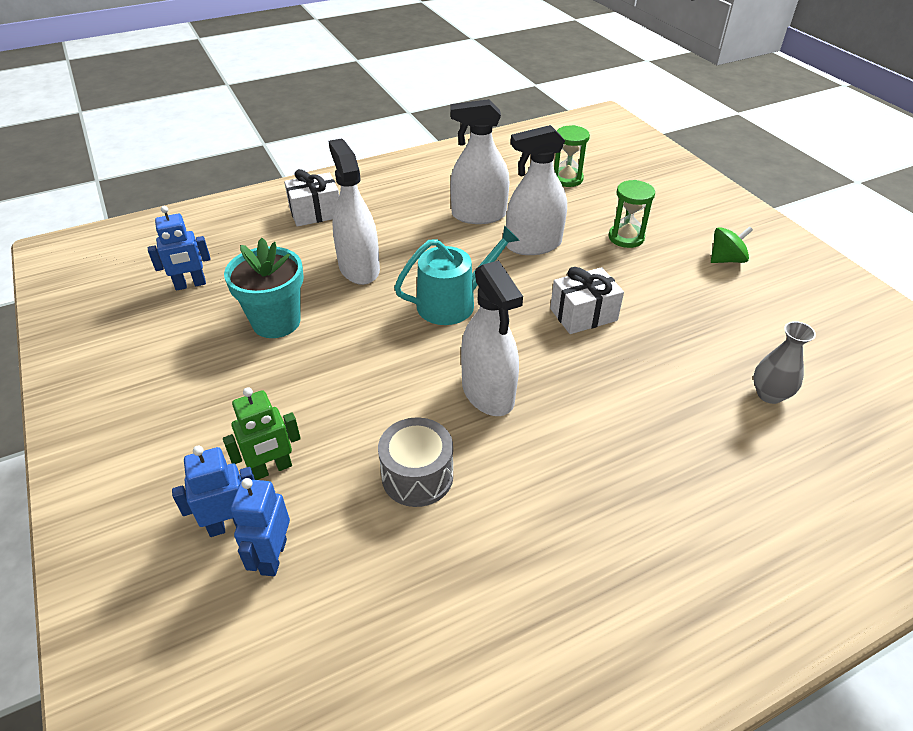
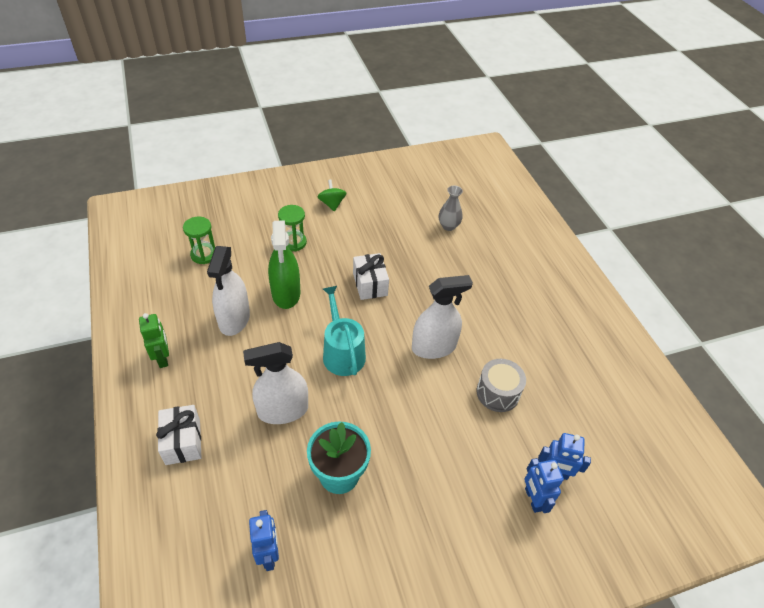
camera: 85 degrees left, 5 degrees up
(272, 469) = (490, 475): green robot -> green robot (163, 358)
(533, 245) = (286, 293): white spray bottle -> green spray bottle

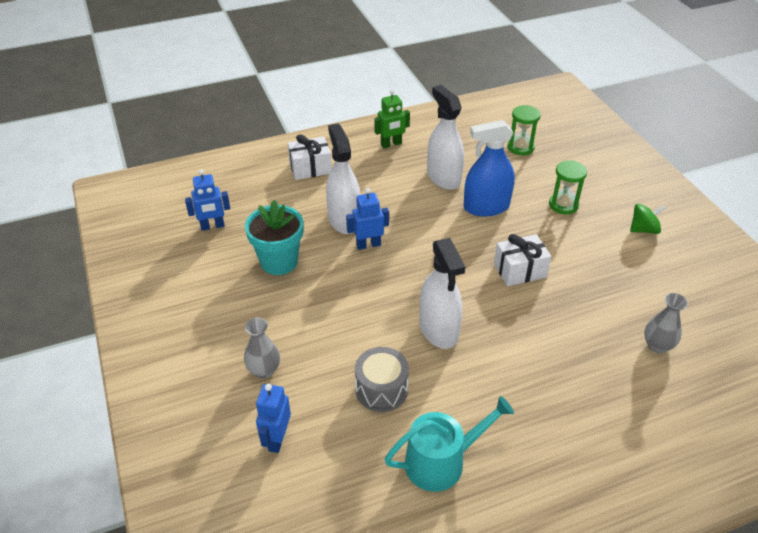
camera: 90 degrees right, 5 degrees down
(234, 319) = (443, 177): white spray bottle -> white spray bottle turned 60 degrees clockwise
(286, 293) = (486, 207): green spray bottle -> blue spray bottle
(342, 352) = (417, 254): turquoise watering can -> turquoise watering can (441, 461)
(483, 486) = (264, 370): none -> grey vase
(533, 499) = (246, 415): blue robot -> blue robot (368, 245)

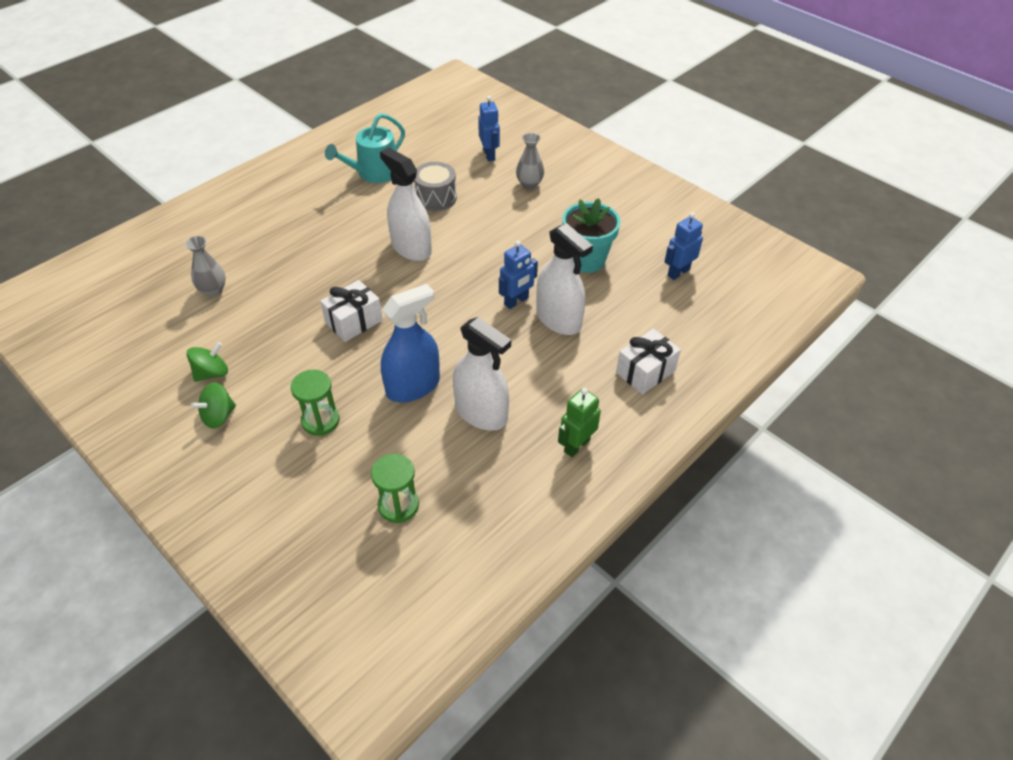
camera: 155 degrees right, 5 degrees up
(652, 263) = (212, 373): none -> green spinning top

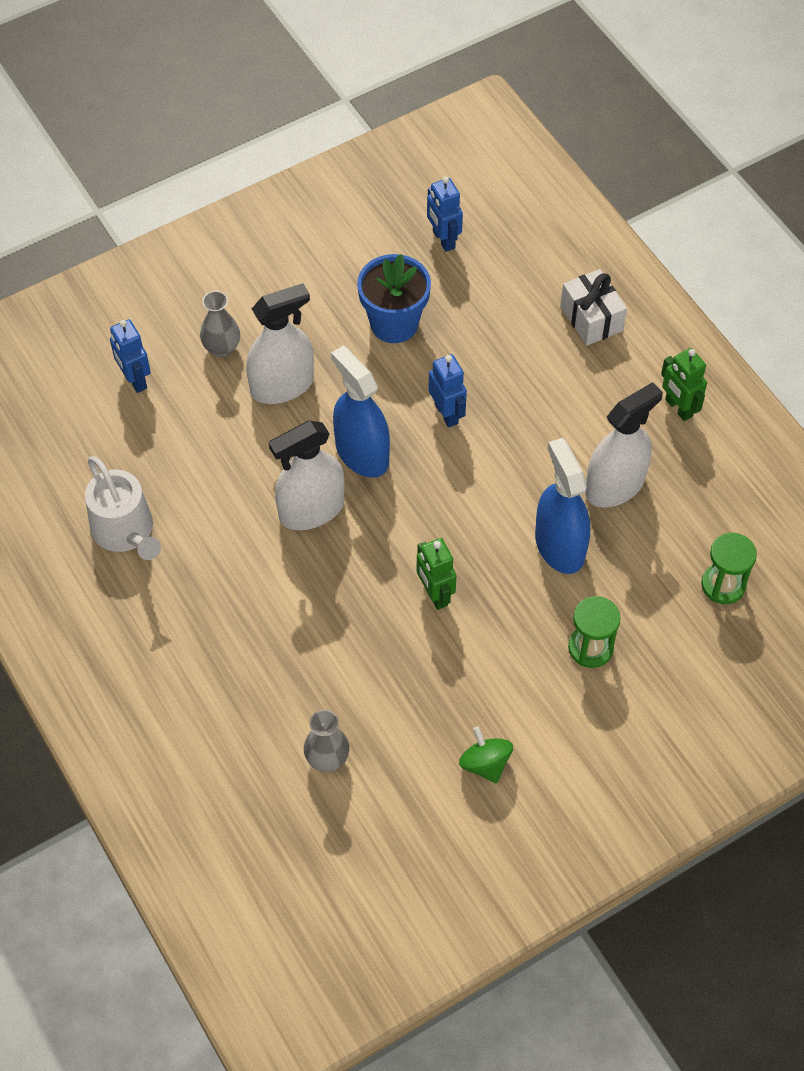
camera: 75 degrees left, 10 degrees up
(218, 416) = (559, 757): green spinning top -> none
(354, 321) = (435, 594): white gift -> green robot
(374, 173) = (125, 531): turquoise watering can -> white watering can
(435, 197) = (212, 463): grey drum -> none
(466, 264) = (362, 453): none -> blue spray bottle
(489, 155) = (135, 380): blue robot -> blue robot turned 120 degrees counterclockwise
(558, 319) = (489, 378): white spray bottle -> white spray bottle (282, 385)
(586, 260) = (394, 324): turquoise flower pot -> blue flower pot

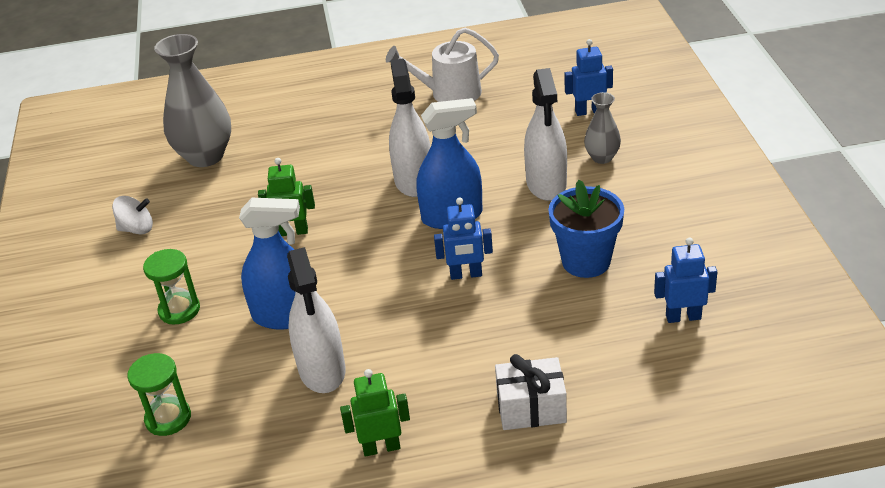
camera: 115 degrees right, 20 degrees down
(327, 759) = (205, 156): grey vase -> grey vase, size x1.91
(485, 763) = (137, 229): green spinning top -> white spinning top

